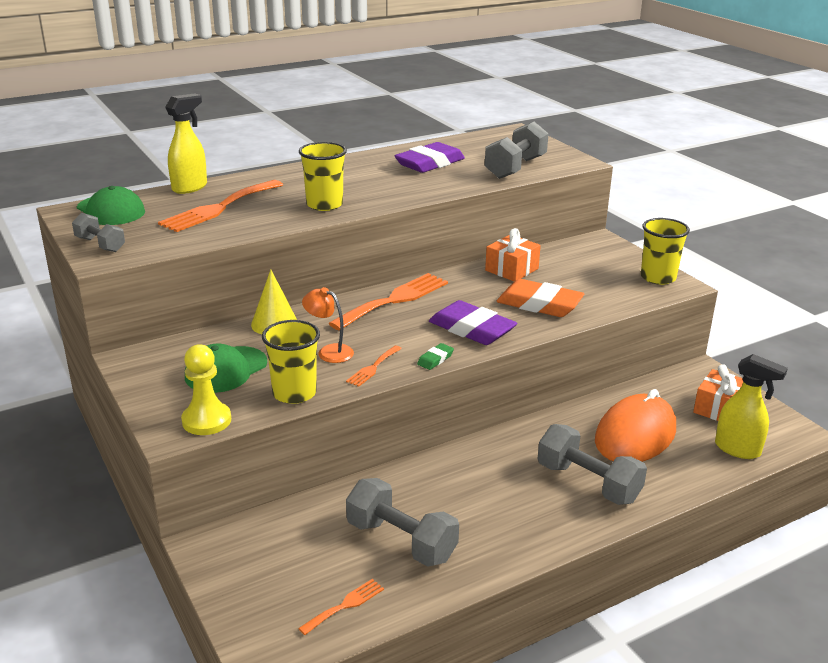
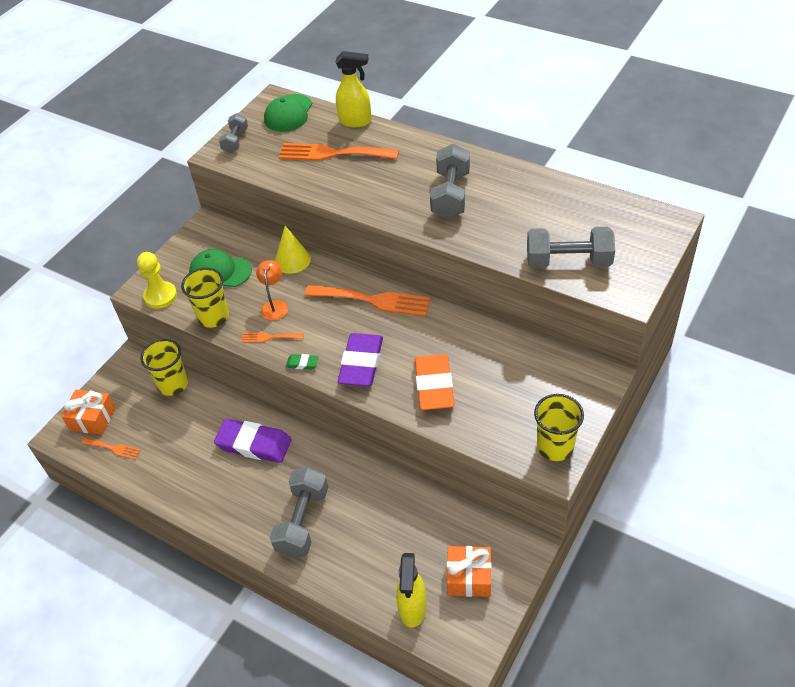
camera: 65 degrees right, 20 degrees up
(324, 205) = (382, 197): yellow cup -> yellow cup (173, 384)
(401, 541) = (182, 446): grey dumbbell -> grey dumbbell (451, 195)
(430, 163) = (525, 208): purple eraser -> purple eraser (254, 444)
(511, 269) = (484, 343): orange gift -> orange gift (92, 419)
(635, 435) = (386, 529): orange mouse -> none

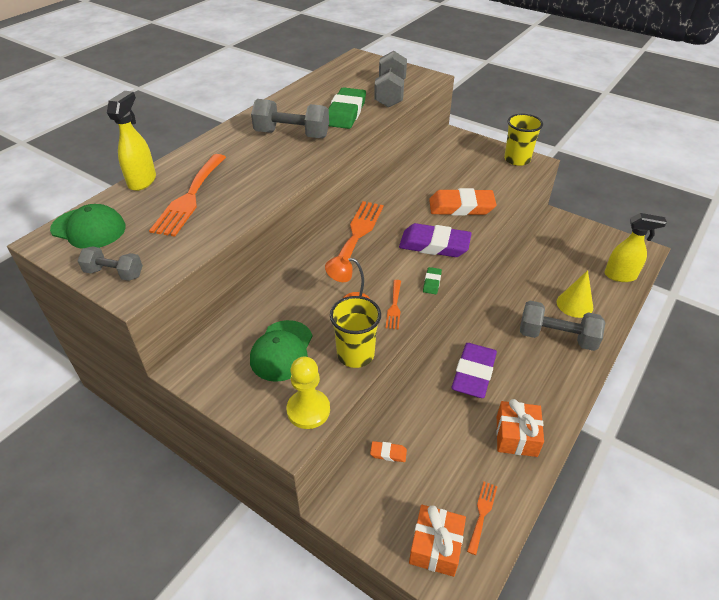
camera: 90 degrees left, 5 degrees down
(173, 384) = (388, 453): yellow cup -> orange eraser
(292, 260) = (283, 288): yellow cone -> yellow cone (574, 304)
(469, 577) = (588, 247): orange gift -> orange gift (516, 436)
(508, 228) = (345, 113): none -> green eraser

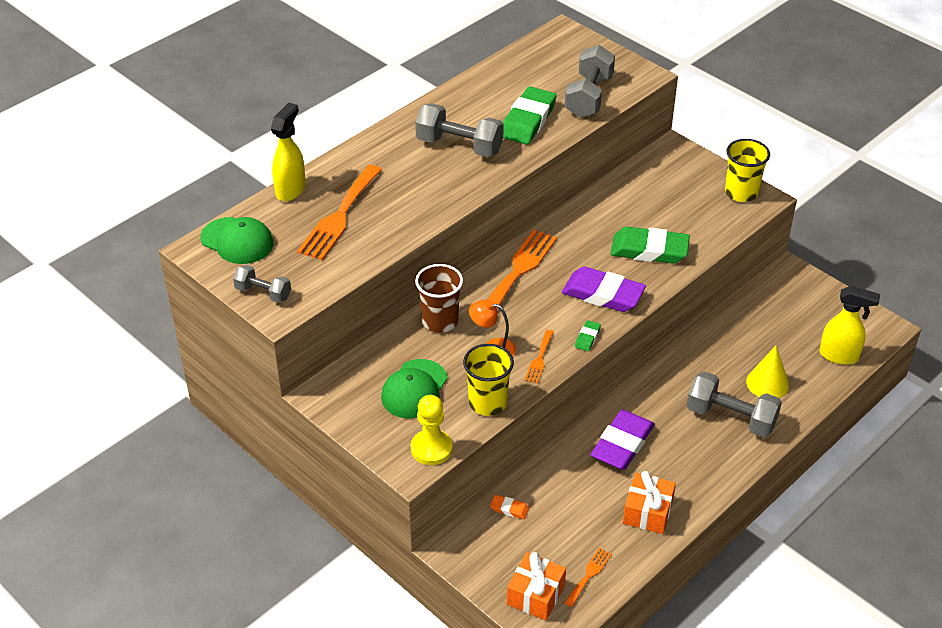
camera: 10 degrees right, 0 degrees up
(296, 284) = (440, 321): none -> brown cup
(461, 207) = (649, 250): orange eraser -> green eraser

